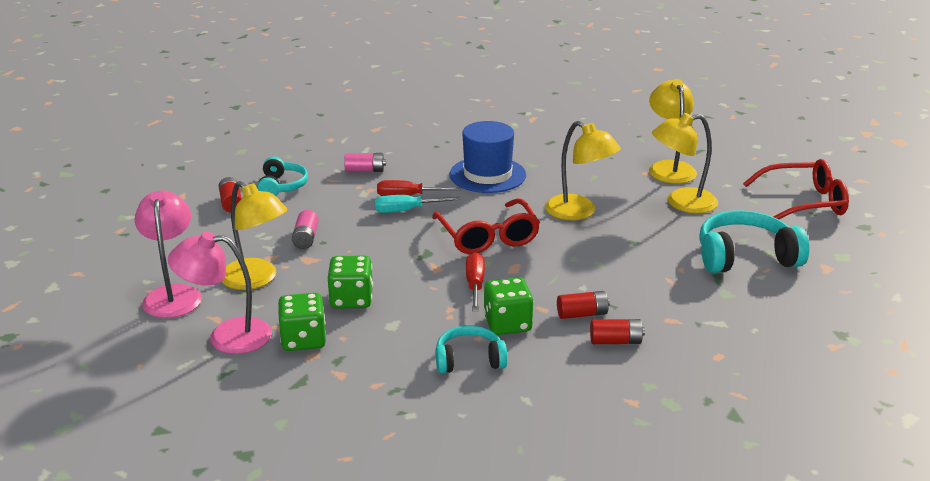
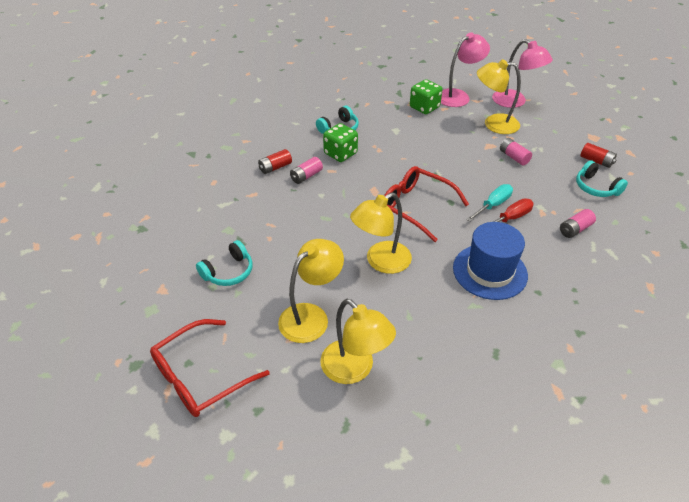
camera: 145 degrees right, 15 degrees up
(351, 299) = (433, 134): green dice -> none
(475, 285) = (383, 169): red screwdriver -> none
(579, 212) = (381, 262): yellow lamp -> yellow lamp turned 45 degrees counterclockwise
(582, 314) = (306, 176): red battery -> pink battery
(745, 257) = (228, 272): turquoise headphones -> turquoise headphones, size x0.61

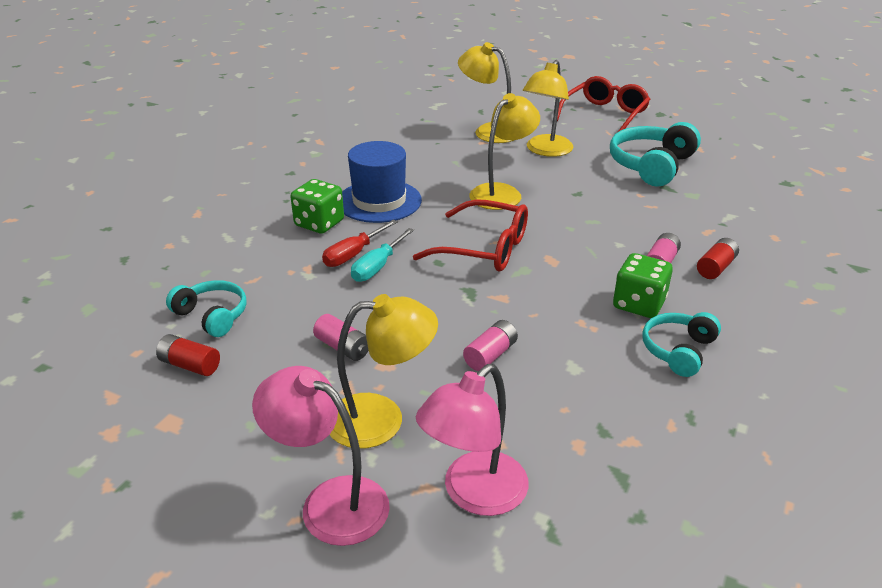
camera: 165 degrees right, 10 degrees down
(228, 272) = (651, 165): turquoise headphones -> turquoise headphones, size x1.64
(424, 107) = (542, 438): green dice -> green dice (319, 223)
(575, 229) = (266, 254): pink battery -> pink battery (490, 355)

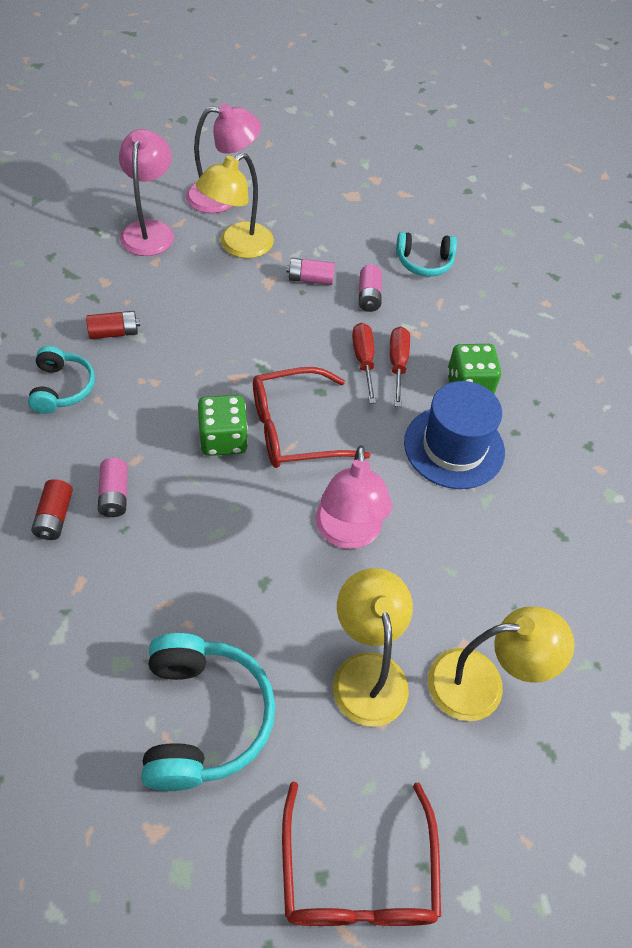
camera: 140 degrees right, 20 degrees up
(190, 365) = (388, 227): red battery -> red battery (114, 333)
(378, 266) = (364, 361): turquoise screwdriver -> red screwdriver
(490, 355) = (204, 319): pink battery -> pink battery (369, 296)
(502, 192) = (348, 533): yellow lamp -> pink lamp
(639, 304) = (114, 425): green dice -> green dice (223, 439)

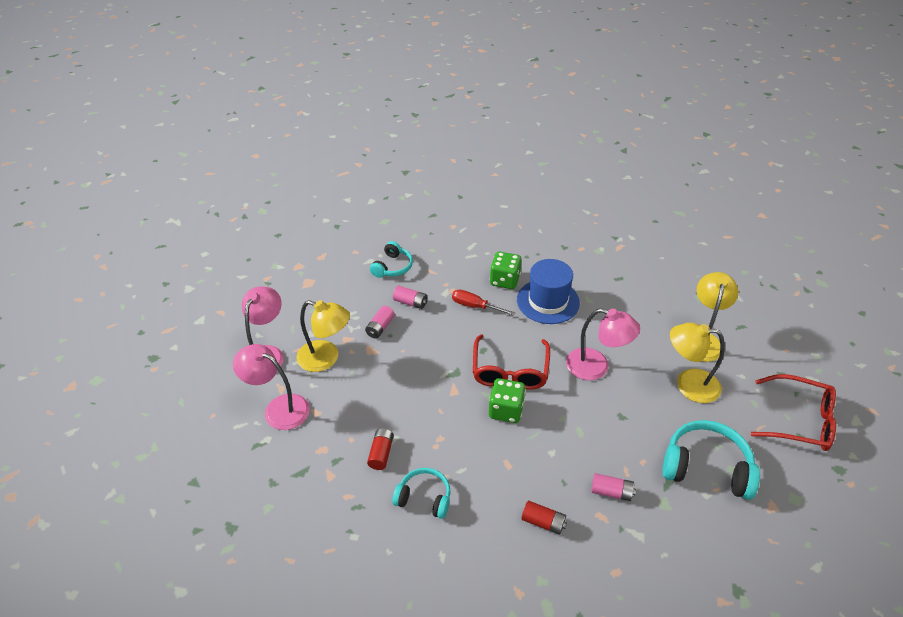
camera: 65 degrees left, 10 degrees down
(114, 495) = (534, 482): pink battery -> pink battery (611, 492)
(238, 246) = (326, 358): yellow lamp -> yellow lamp turned 45 degrees counterclockwise
(364, 361) = (466, 321): red screwdriver -> none

